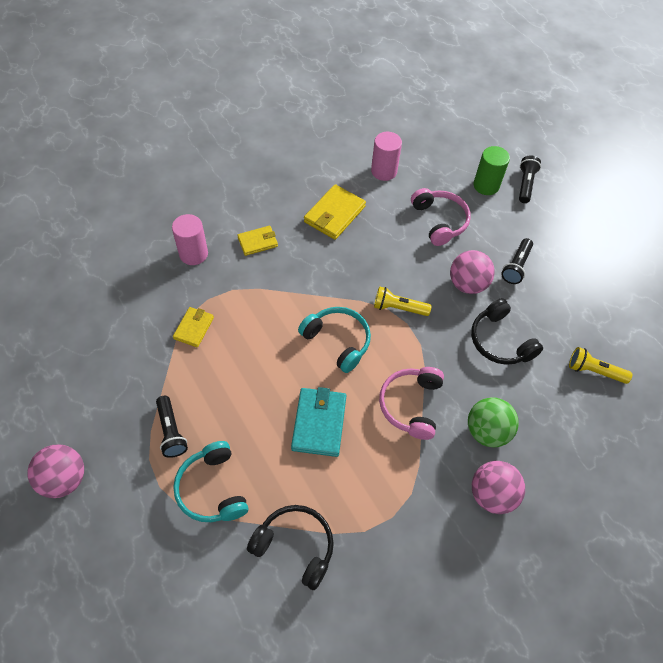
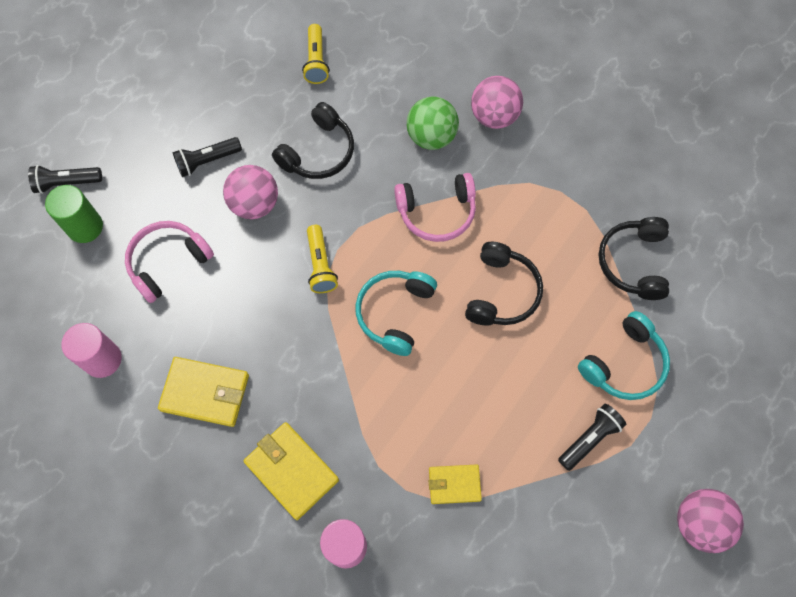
camera: 110 degrees left, 10 degrees up
(258, 242) = (291, 471): yellow wallet -> yellow wallet, size x1.61
(319, 423) = (502, 292): turquoise wallet -> black headphones
(516, 266) = (207, 161): black flashlight -> black flashlight turned 150 degrees clockwise

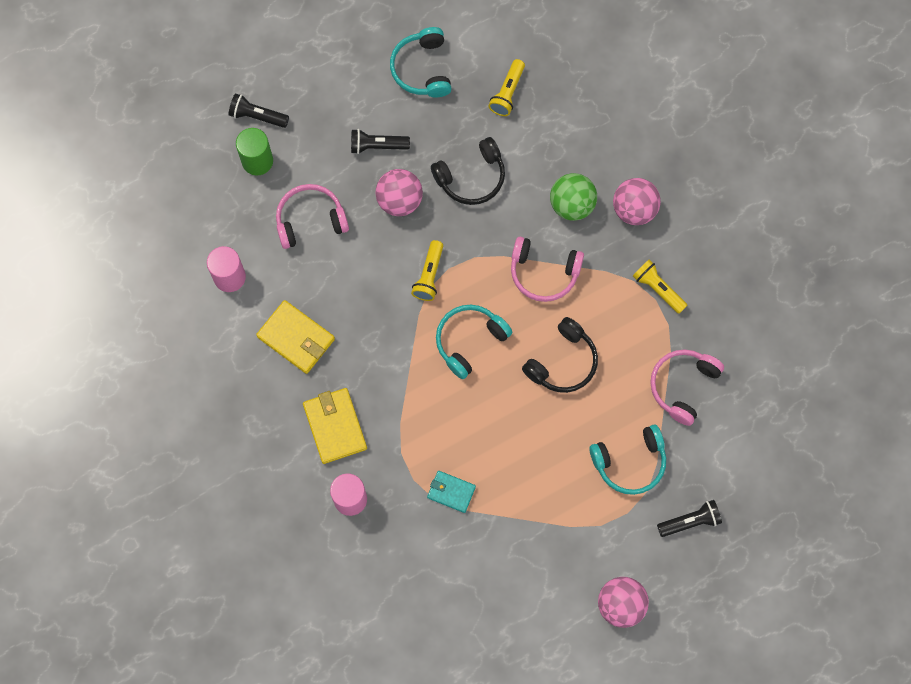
camera: 25 degrees right, 5 degrees up
(220, 72) = (422, 69): none -> turquoise headphones
(454, 484) = (451, 492): yellow wallet -> turquoise wallet
(557, 180) = (657, 289): none -> yellow flashlight
(589, 438) = (571, 506): black flashlight -> black flashlight (690, 521)
(633, 262) = (682, 386): black headphones -> pink headphones

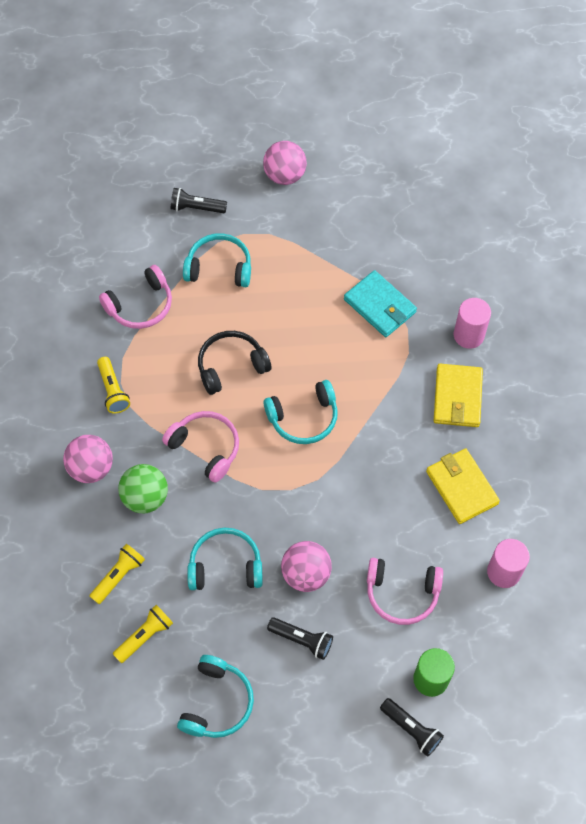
camera: 155 degrees left, 10 degrees down
(429, 276) = (312, 490): yellow flashlight -> yellow flashlight (118, 576)
(451, 492) = (380, 306): turquoise wallet -> turquoise wallet, size x1.61
(471, 177) = (225, 565): black headphones -> turquoise headphones

